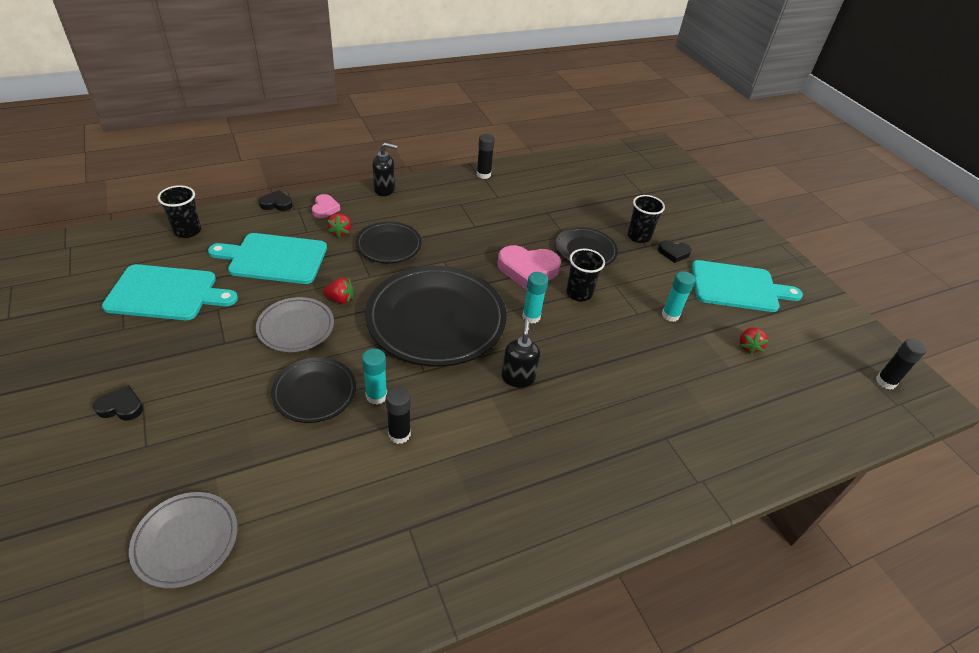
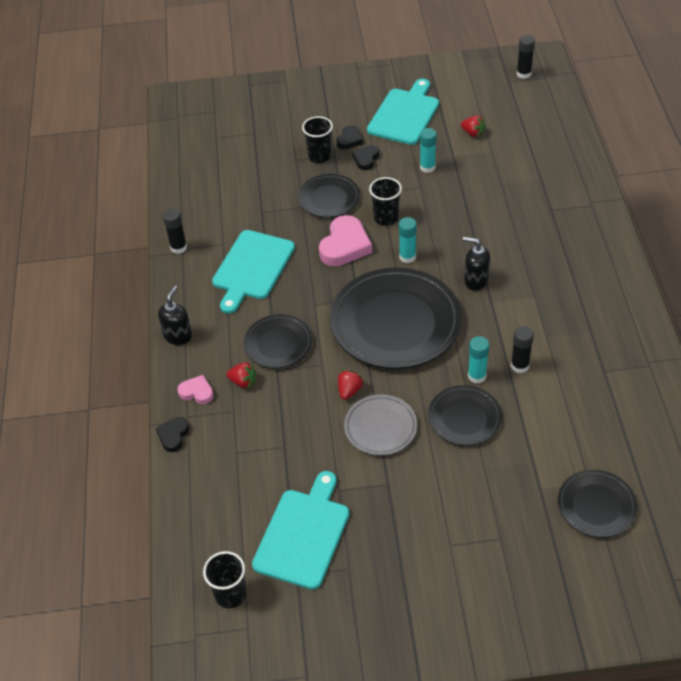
camera: 65 degrees left, 5 degrees up
(121, 407) = (453, 560): black heart -> black heart (366, 159)
(186, 541) = (596, 506): grey plate -> black plate
(187, 231) = (199, 520): black cup -> black cup (230, 594)
(274, 258) = (272, 441): turquoise cutting board -> turquoise cutting board (252, 268)

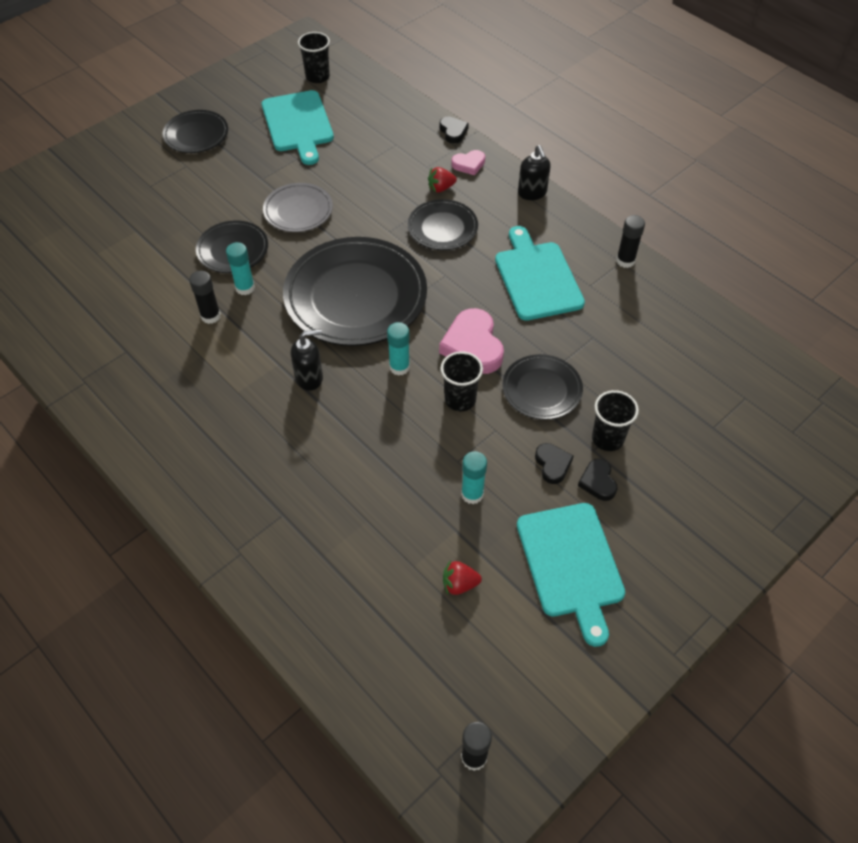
camera: 140 degrees right, 5 degrees up
(349, 390) = (347, 223): red strawberry -> none
(596, 506) = (83, 240): black plate -> black plate (196, 135)

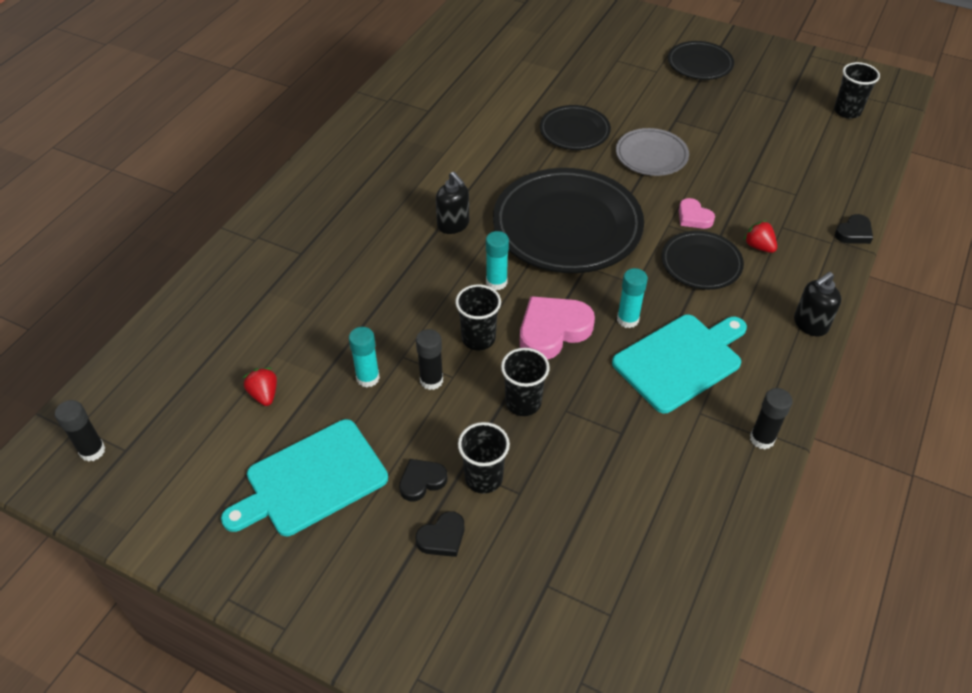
camera: 70 degrees right, 5 degrees down
(210, 316) = (491, 143): black glue stick -> black glue stick (431, 380)
(245, 288) = (534, 153): turquoise glue stick -> turquoise glue stick (627, 319)
(298, 124) = (767, 120): turquoise cutting board -> none
(469, 164) = (812, 259): pink heart -> pink heart (693, 217)
(542, 390) = (523, 403): black plate -> black cup
(552, 464) = (428, 435): black heart -> black heart (442, 537)

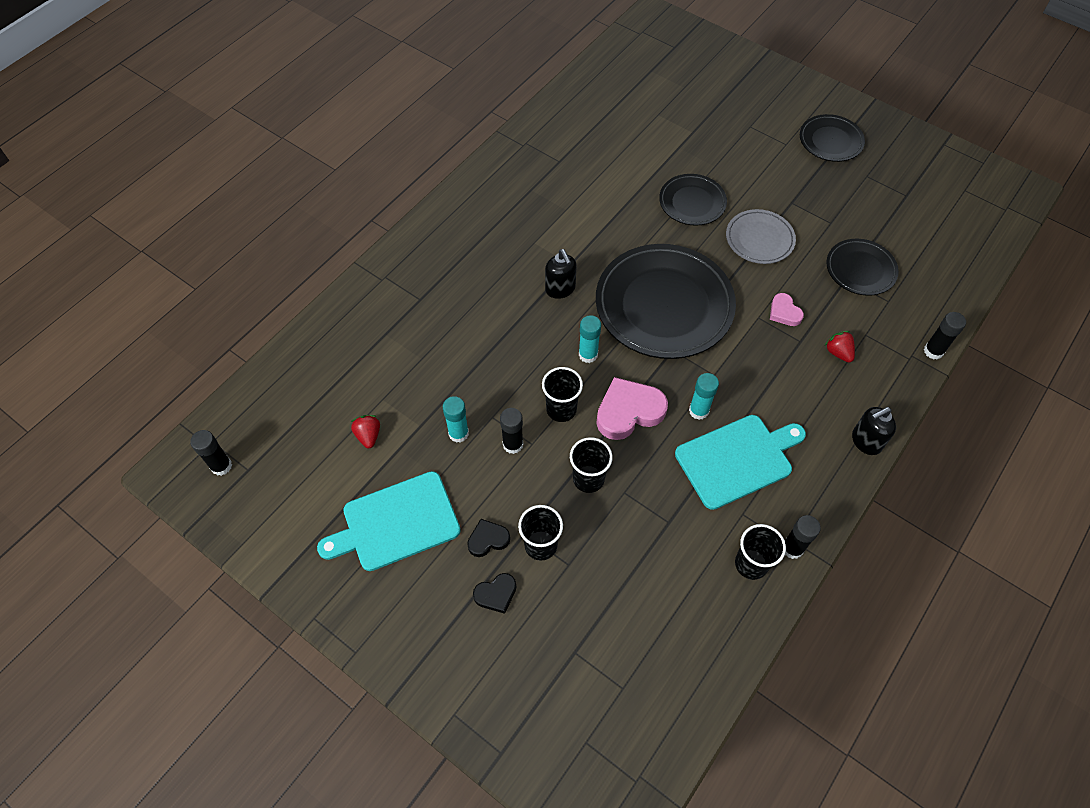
camera: 10 degrees right, 10 degrees up
(701, 263) = (779, 363): black plate -> black plate (860, 270)
(847, 111) = (963, 214): black cup -> black cup (751, 564)
(854, 233) = (933, 351): black heart -> black glue stick

